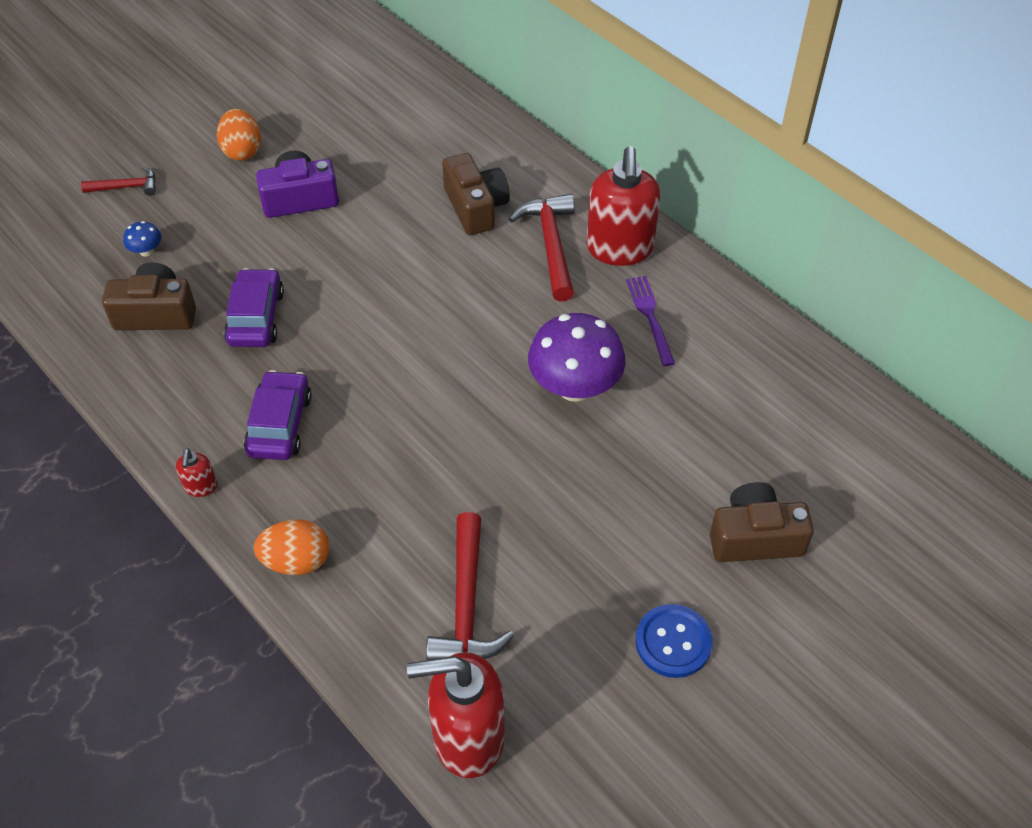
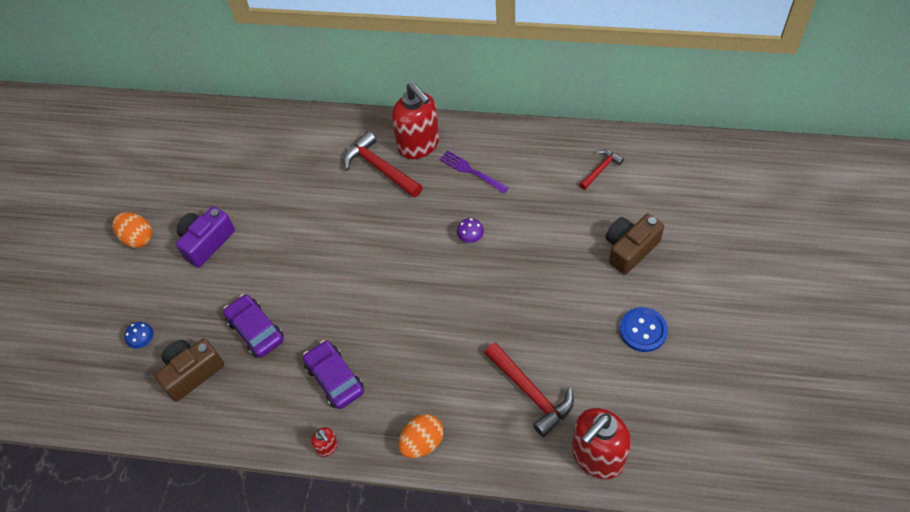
camera: 35 degrees left, 5 degrees up
(126, 187) = (86, 312): red hammer -> red hammer (600, 169)
(476, 207) = (316, 175): brown camera -> none
(574, 387) = (470, 238): purple mushroom -> purple mushroom, size x0.43

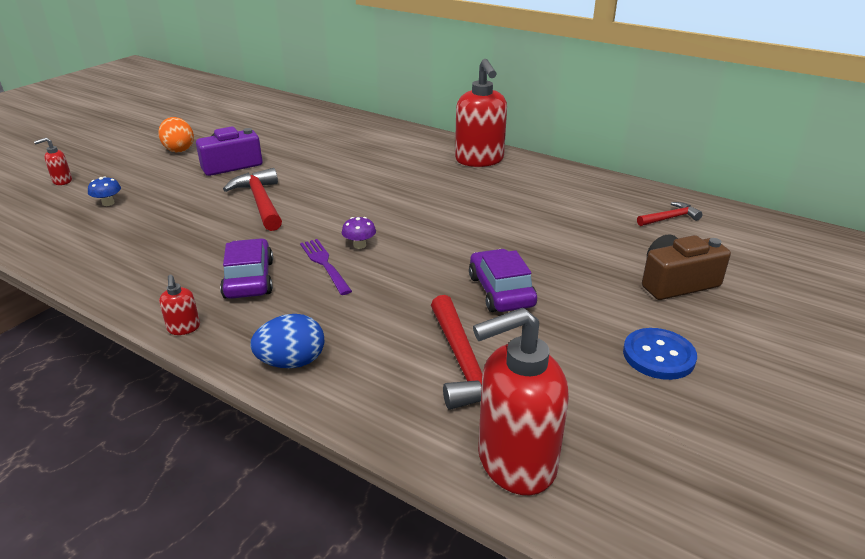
camera: 20 degrees right, 25 degrees down
(72, 330) = (62, 181): none -> red soap dispenser
(192, 372) = (122, 233): brown camera -> none
(255, 330) = (211, 224): purple car -> purple car (501, 291)
(380, 168) = (429, 164): red hammer -> red hammer (260, 202)
(422, 442) = (292, 362): orange egg -> blue egg
(470, 238) = (485, 225): purple mushroom -> purple mushroom (359, 245)
(471, 171) = (520, 186): purple fork -> purple fork (324, 264)

